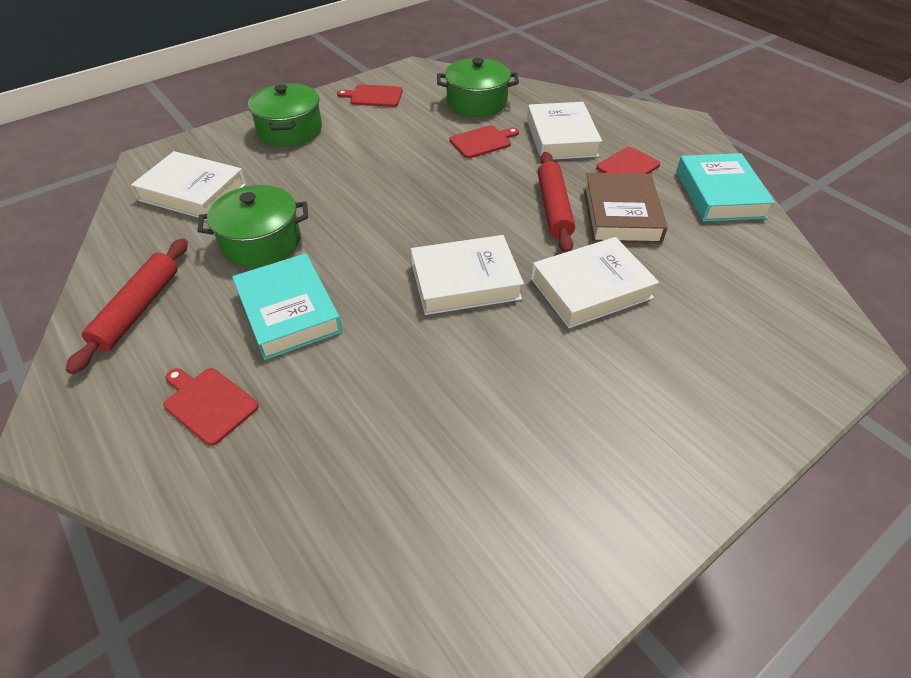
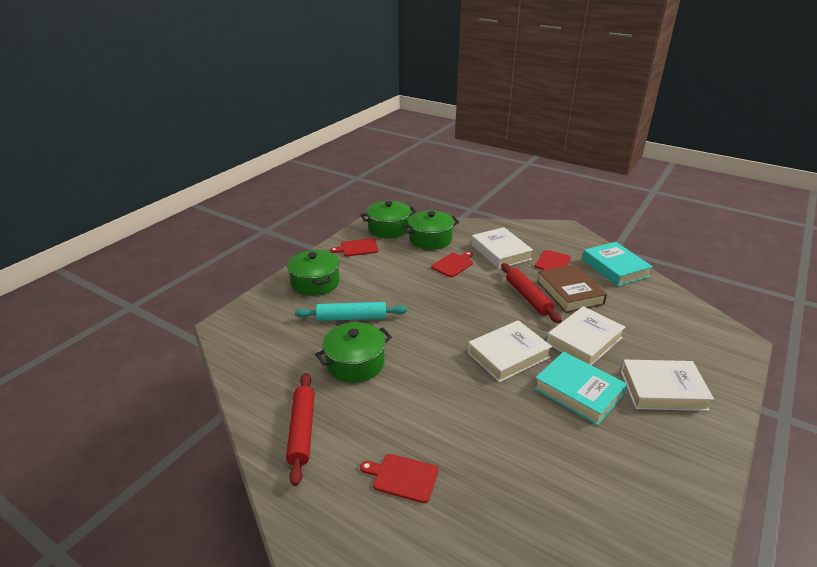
camera: 20 degrees left, 15 degrees down
(193, 192) = (277, 341): white book -> white book (662, 390)
(289, 311) = (410, 403): turquoise book -> turquoise book (578, 392)
(300, 184) = (351, 318): none -> turquoise rolling pin
(432, 79) = (389, 229): none -> green pot

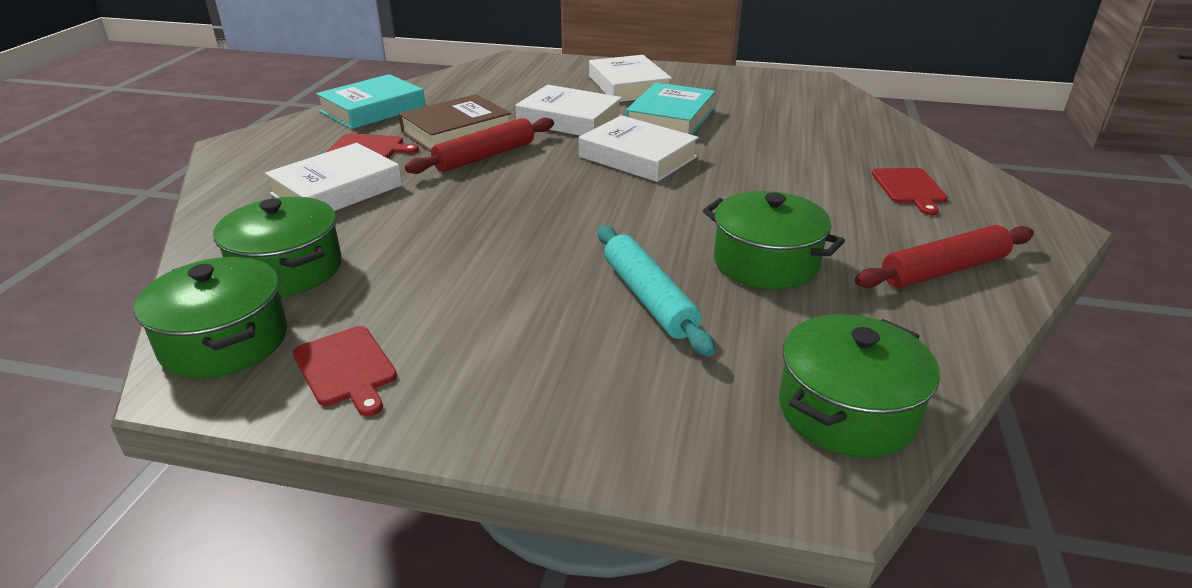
camera: 110 degrees left, 0 degrees up
(315, 283) = (549, 388): green pot -> green pot (847, 411)
(453, 264) = (398, 227): red cutting board -> none

